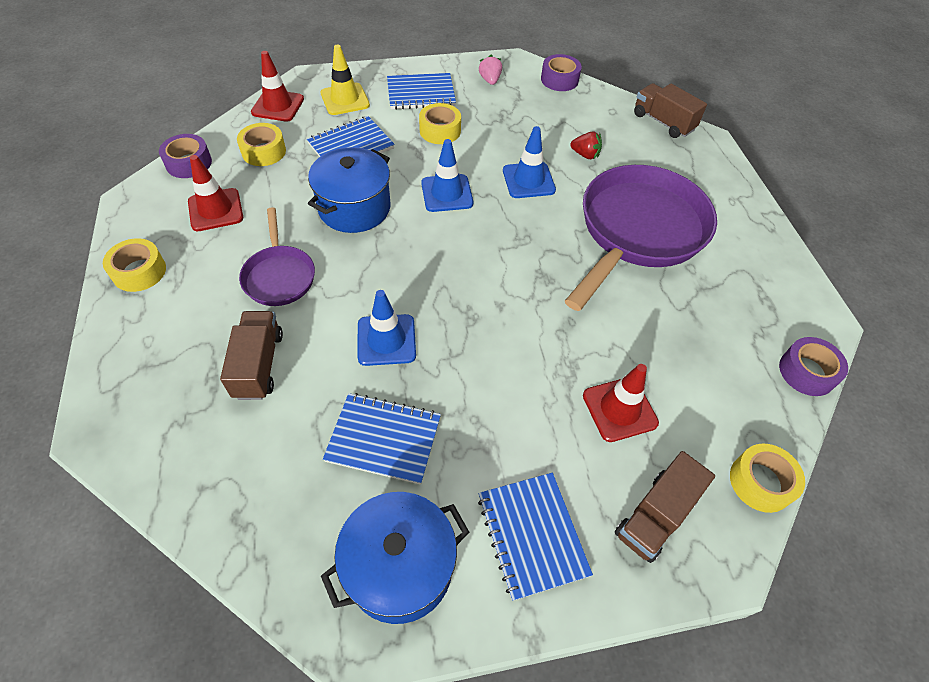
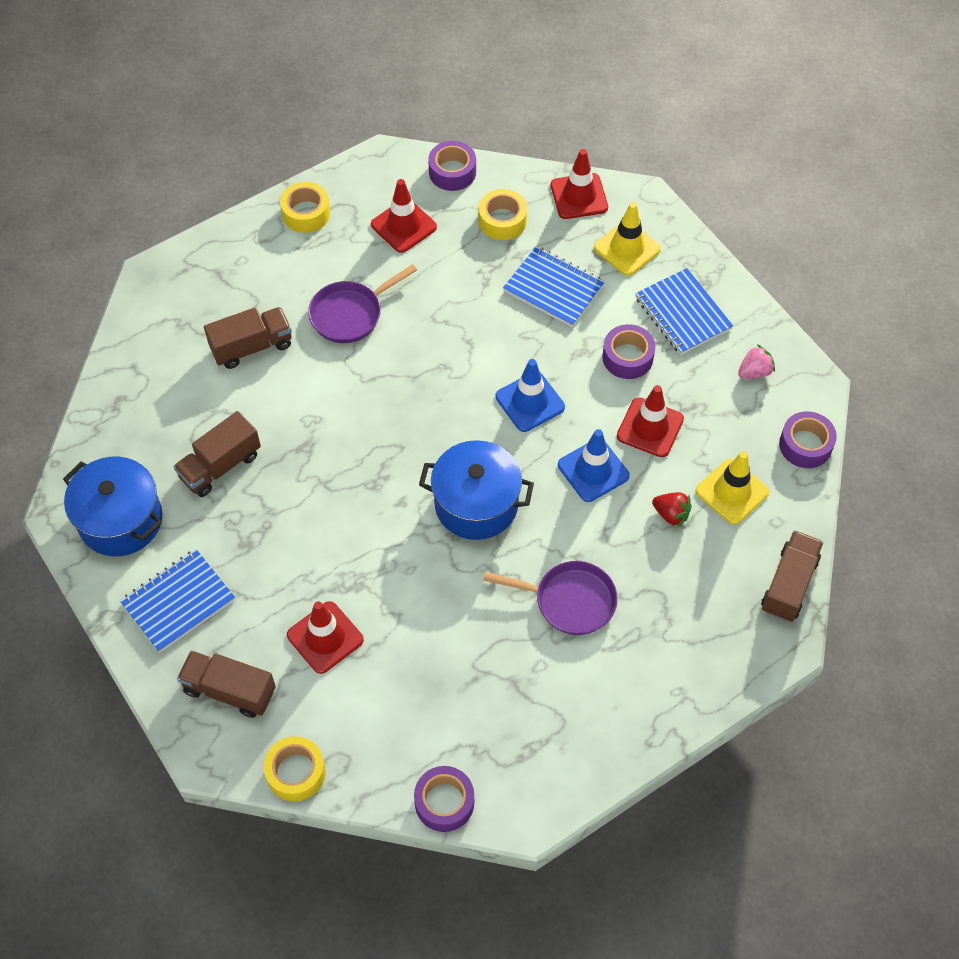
camera: 70 degrees right, 5 degrees up
(354, 208) = (465, 332): blue pot -> blue pot (476, 504)
(384, 439) = (220, 466): blue notebook -> brown truck
(386, 340) = (318, 426): blue traffic cone -> none
(440, 131) = (627, 357): yellow tape -> purple tape
(507, 140) = (650, 427): none -> red traffic cone
(580, 121) = (732, 492): none -> yellow traffic cone
(585, 155) = (671, 514): red strawberry -> red strawberry turned 60 degrees counterclockwise
(638, 231) = (569, 601): purple pan -> purple pan, size x0.51

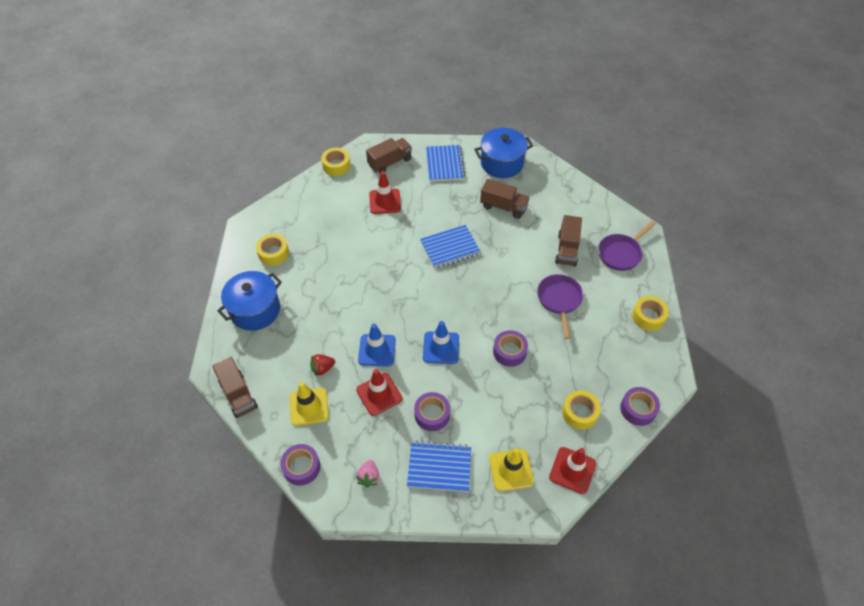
camera: 125 degrees right, 5 degrees down
(220, 466) = (503, 207): brown truck -> brown truck turned 120 degrees clockwise
(403, 226) = (608, 359): red traffic cone -> none
(444, 802) = (278, 202): purple tape -> purple tape (509, 351)
(476, 504) = (401, 289): blue pot -> blue pot (255, 310)
(547, 724) = (273, 253): none -> yellow tape
(553, 288) = (508, 408): blue notebook -> blue notebook (450, 248)
(569, 601) = (319, 296): purple pan -> purple pan (621, 253)

